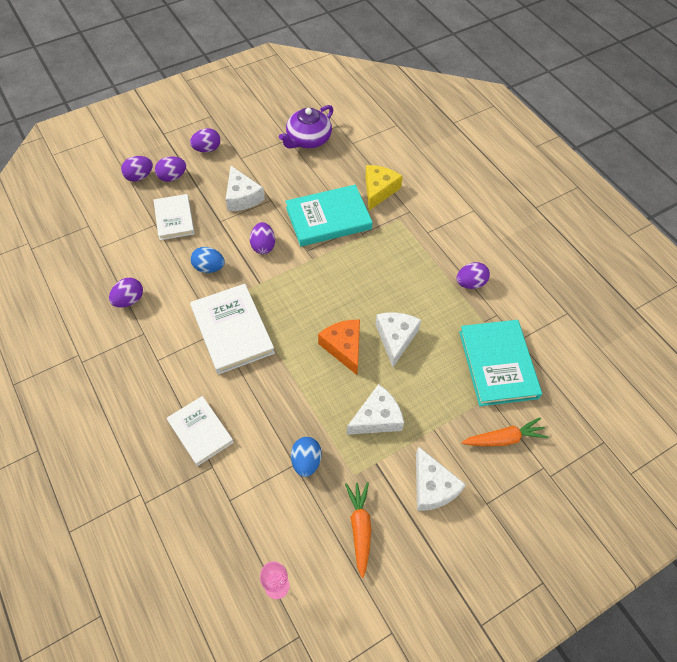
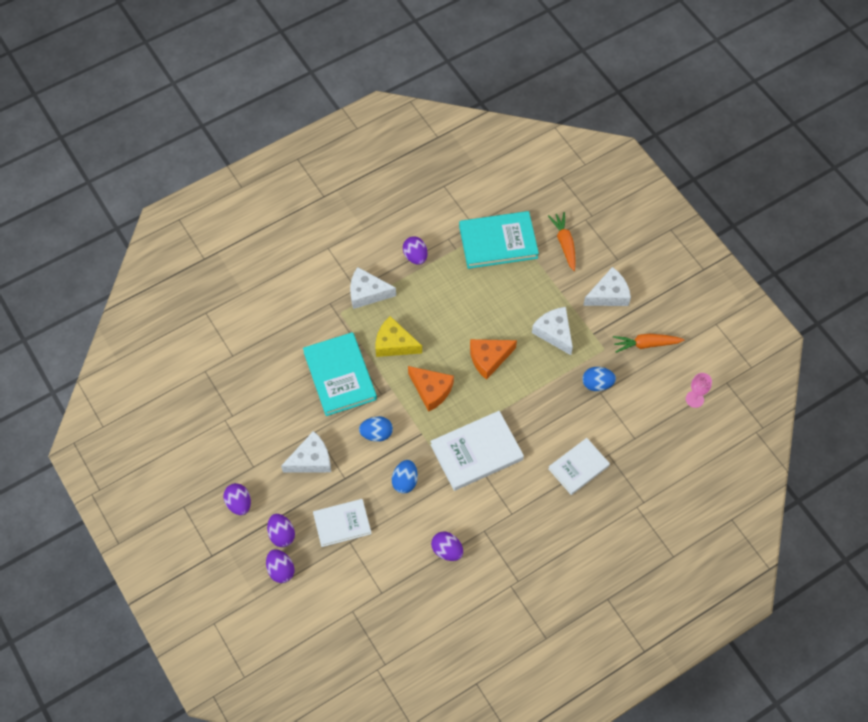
camera: 90 degrees left, 5 degrees up
(263, 246) = (376, 434): purple egg -> blue egg
(308, 139) = (226, 400): purple teapot -> none
(308, 292) = (431, 390): none -> orange cheese
(379, 190) = (302, 330): yellow cheese -> yellow cheese (394, 344)
(395, 338) = (477, 318): white cheese -> white cheese (367, 293)

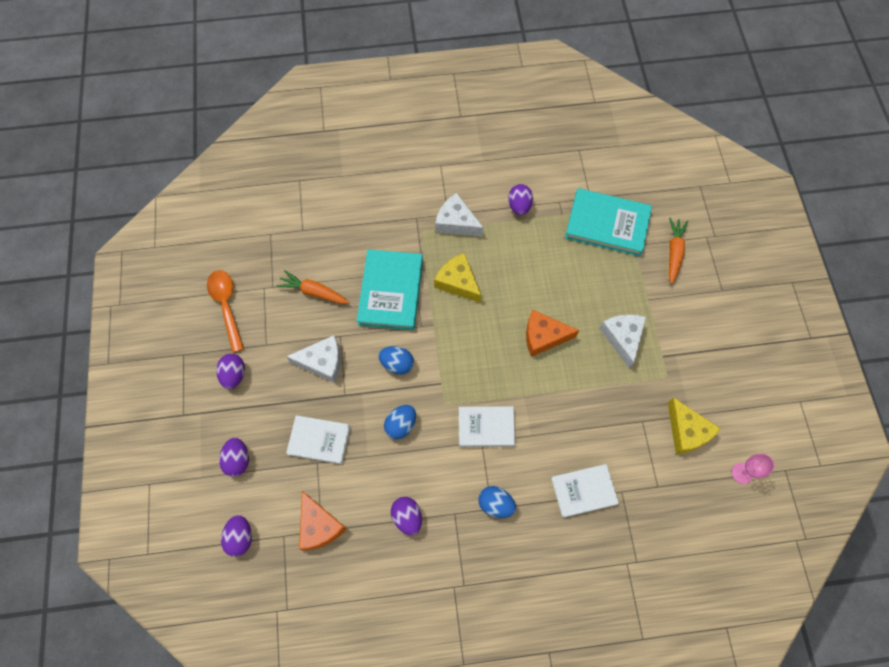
camera: 25 degrees right, 5 degrees up
(199, 449) = (226, 306): none -> orange spoon
(282, 534) = (257, 424): purple egg -> purple egg (240, 537)
(431, 390) = (471, 344): orange cheese -> orange cheese (319, 526)
(476, 452) = (486, 427): white book -> white book, size x0.65
(597, 384) = (643, 410): blue egg -> blue egg (495, 504)
(608, 294) = (697, 322): white cheese -> none
(638, 385) = (686, 431): none -> yellow cheese
(646, 344) = (714, 391): orange carrot -> orange carrot (314, 292)

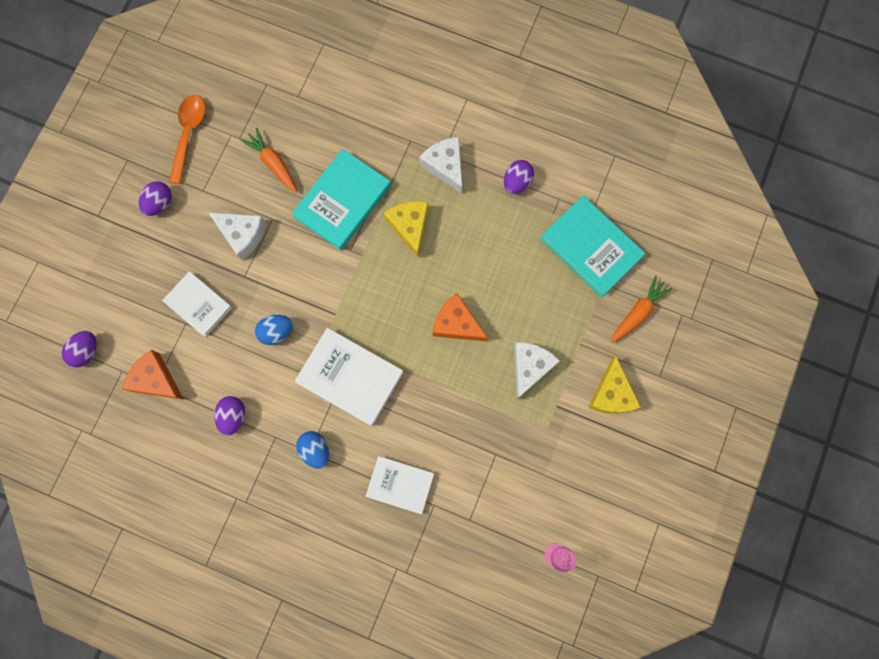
camera: 30 degrees right, 10 degrees up
(238, 460) = (121, 283): purple egg -> none
(319, 526) = (156, 380): orange cheese -> orange cheese turned 120 degrees clockwise
(397, 364) = (307, 274): blue egg -> none
(486, 427) = (350, 377): white book -> white book, size x1.54
(686, 431) = (530, 487): yellow cheese -> yellow cheese (611, 394)

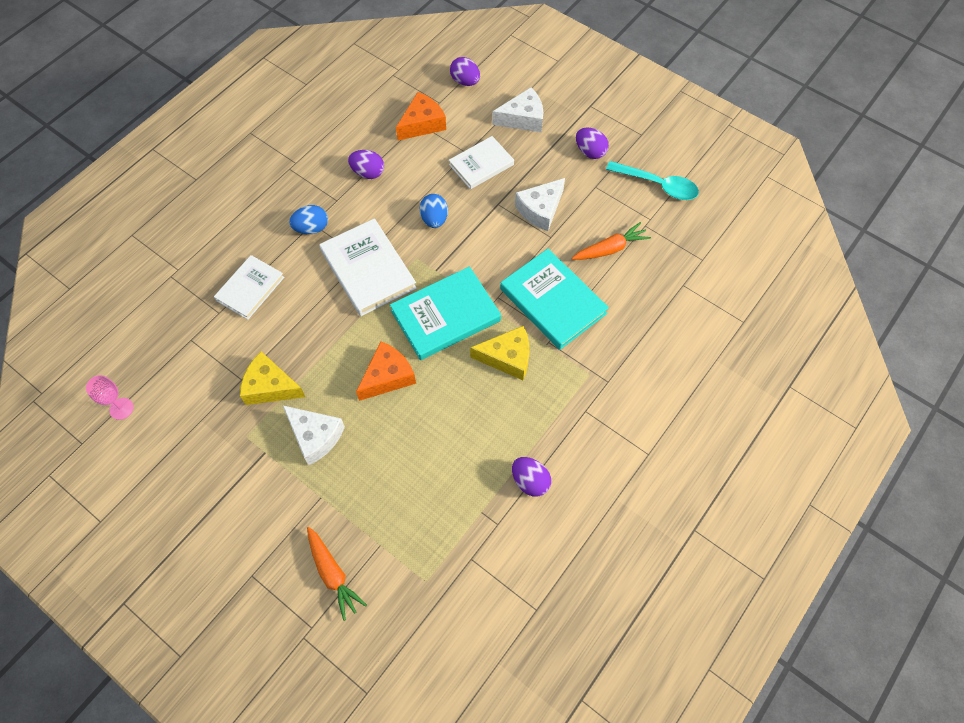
camera: 105 degrees right, 15 degrees down
(189, 134) = (658, 185): orange spoon -> turquoise spoon
(350, 377) = (368, 270): white book -> white book turned 75 degrees counterclockwise
(445, 166) = (568, 409): white cheese -> white cheese (523, 118)
(591, 248) = (427, 543): turquoise book -> turquoise book (445, 315)
(611, 394) = (253, 514): yellow cheese -> yellow cheese (270, 386)

